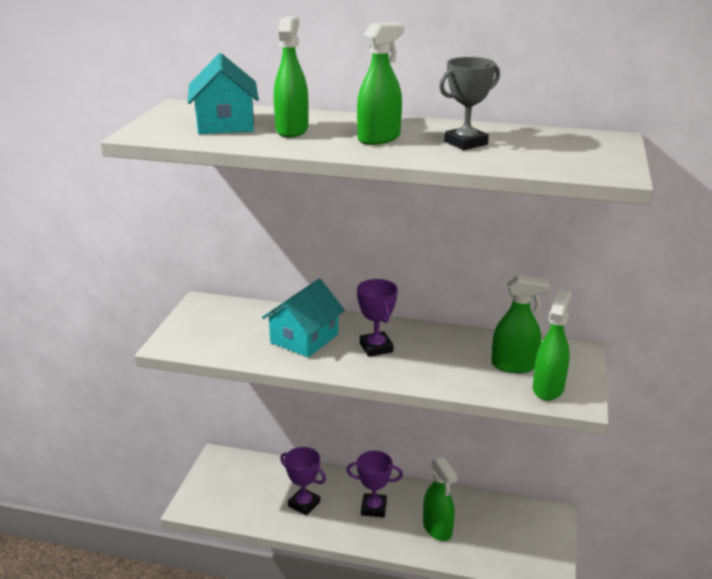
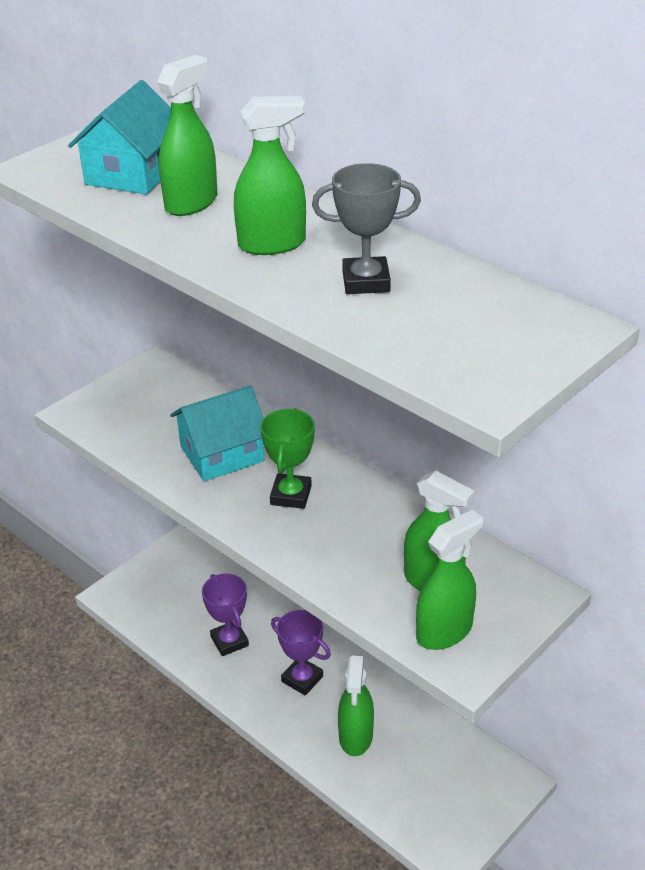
camera: 30 degrees right, 10 degrees up
(376, 347) = (291, 495): purple trophy -> green trophy

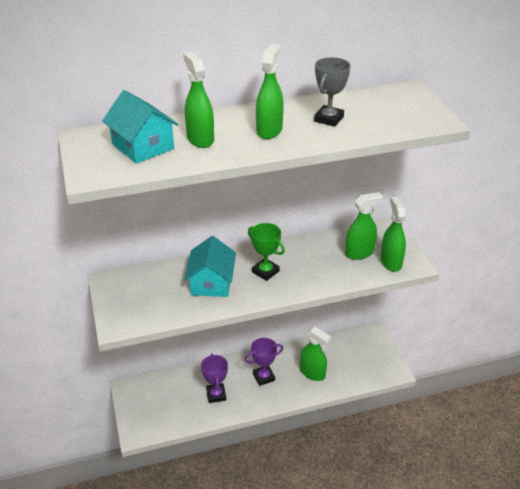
camera: 60 degrees left, 0 degrees up
(229, 641) = (216, 395): purple trophy -> purple trophy turned 75 degrees clockwise

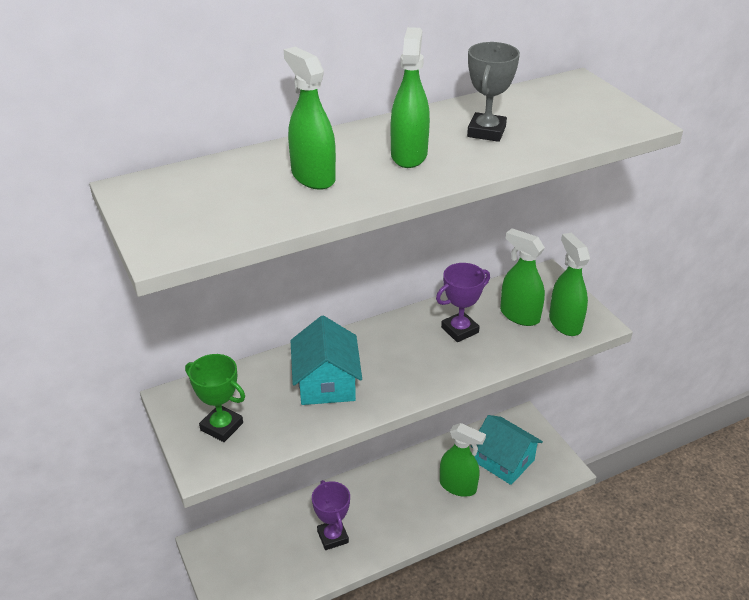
camera: 10 degrees left, 0 degrees up
(143, 146) = (230, 195): turquoise house -> turquoise house (504, 461)
(263, 377) = (393, 501): purple trophy -> purple trophy (460, 330)
(265, 271) = (398, 357): green trophy -> green trophy (221, 426)
(359, 253) = (519, 315): green spray bottle -> green spray bottle turned 105 degrees counterclockwise

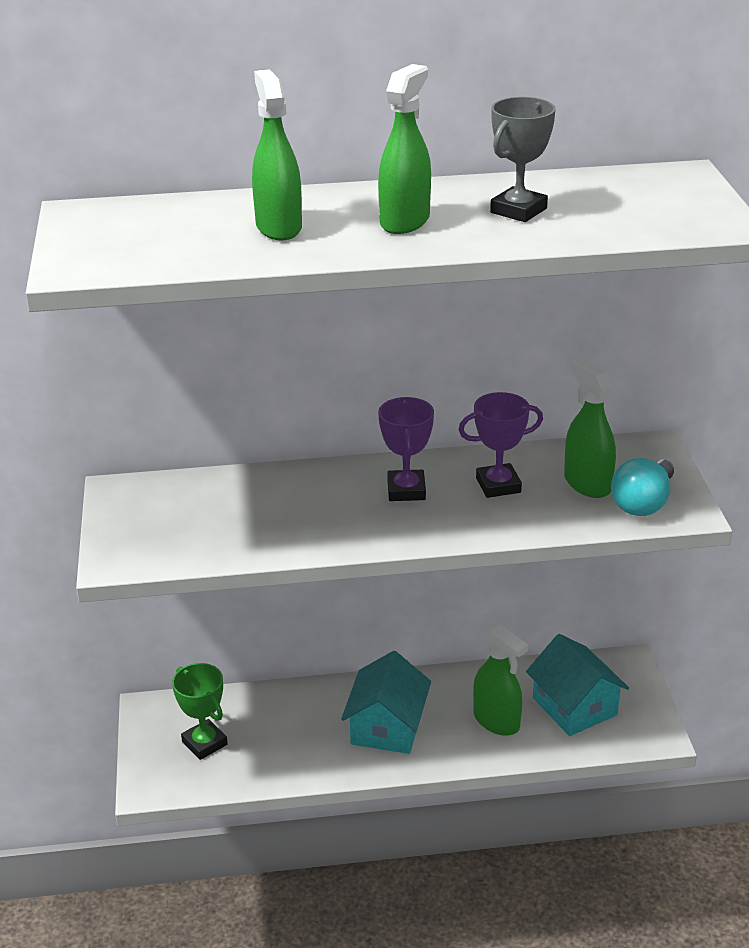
camera: 20 degrees right, 5 degrees down
(221, 426) = (155, 528): green trophy -> green trophy (204, 743)
(326, 383) = (300, 509): turquoise house -> turquoise house (387, 726)
(332, 537) = (307, 739): purple trophy -> purple trophy (406, 490)
(565, 323) = (643, 503): green spray bottle -> turquoise light bulb

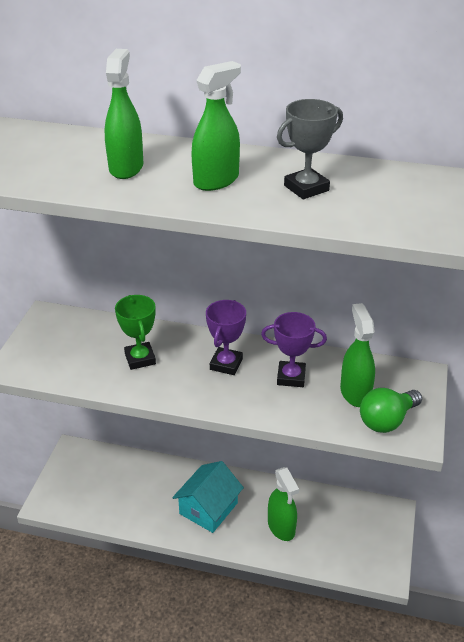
camera: 20 degrees right, 5 degrees up
(204, 743) = (92, 484): green trophy -> green trophy (140, 359)
(574, 706) = (339, 533): turquoise house -> none
(643, 503) = (387, 420): turquoise light bulb -> green light bulb

